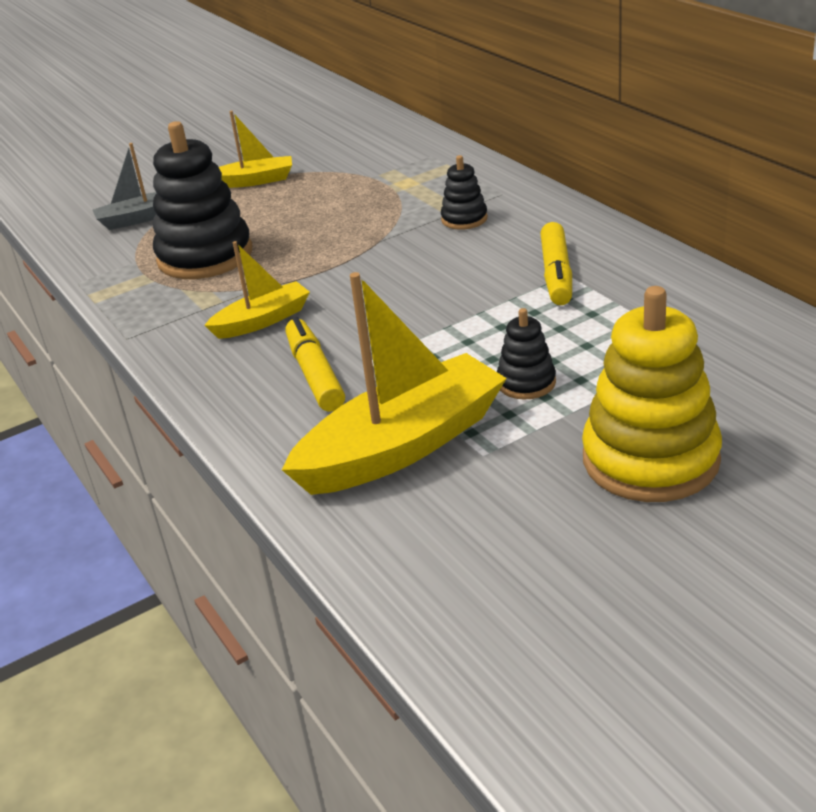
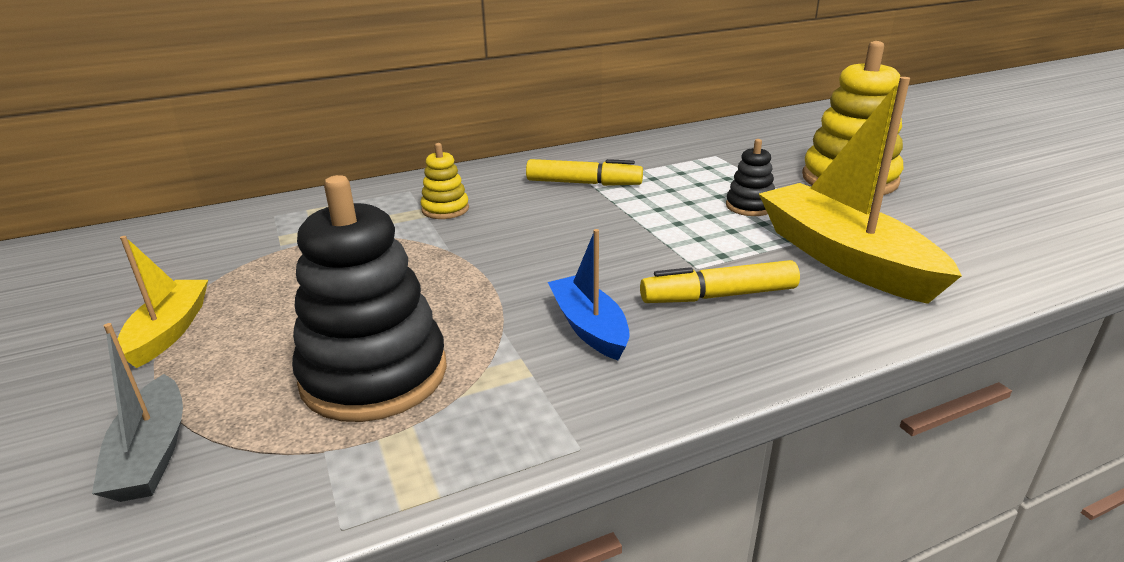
camera: 85 degrees left, 5 degrees down
(262, 320) = (589, 327): yellow boat -> blue boat
(464, 219) = (445, 209): black stacking toy -> yellow stacking toy

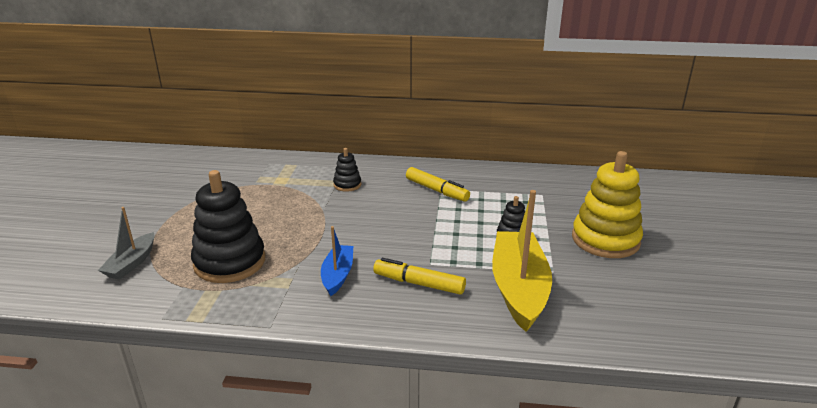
camera: 30 degrees right, 0 degrees up
(169, 331) = (178, 212): yellow boat -> none
(445, 209) = (347, 185): yellow stacking toy -> black stacking toy

